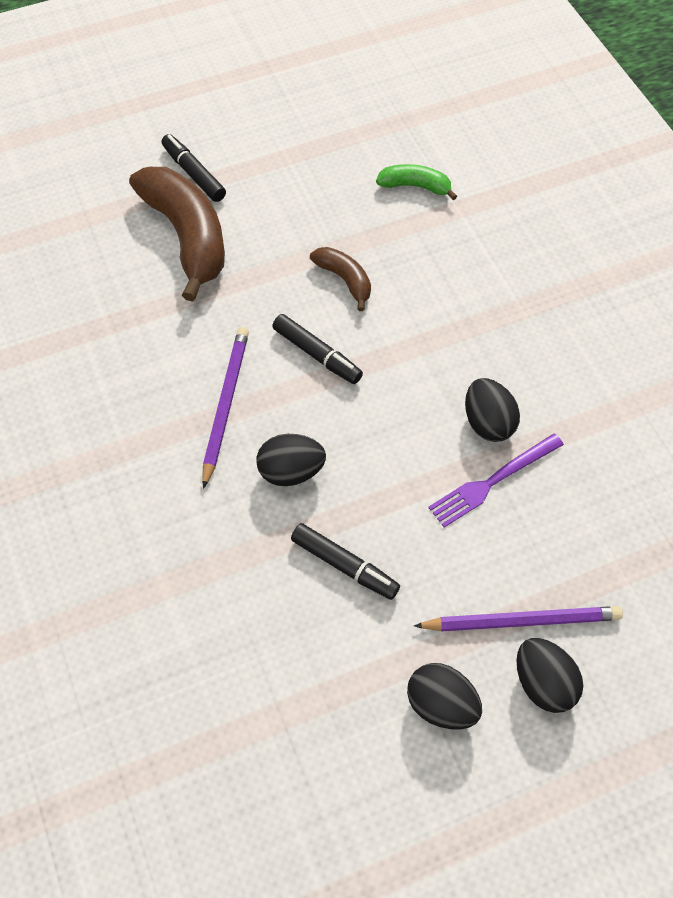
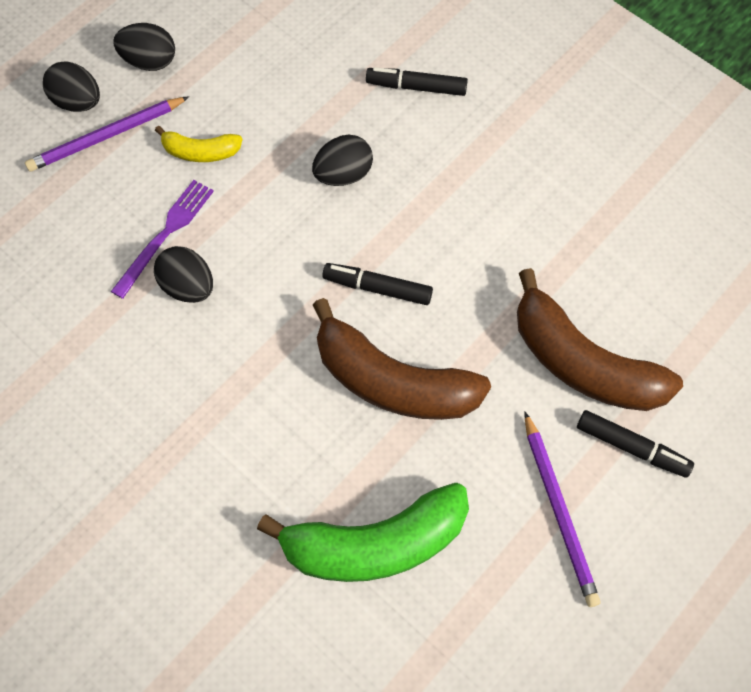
camera: 155 degrees right, 5 degrees up
(225, 404) = (433, 207): purple pencil -> purple pencil (559, 511)
(344, 565) = (263, 122): black marker -> black marker (416, 87)
(345, 280) = (392, 381): brown banana -> brown banana, size x2.01
(415, 186) = (375, 543): green banana -> green banana, size x2.01
(425, 557) = (200, 152): none -> yellow banana

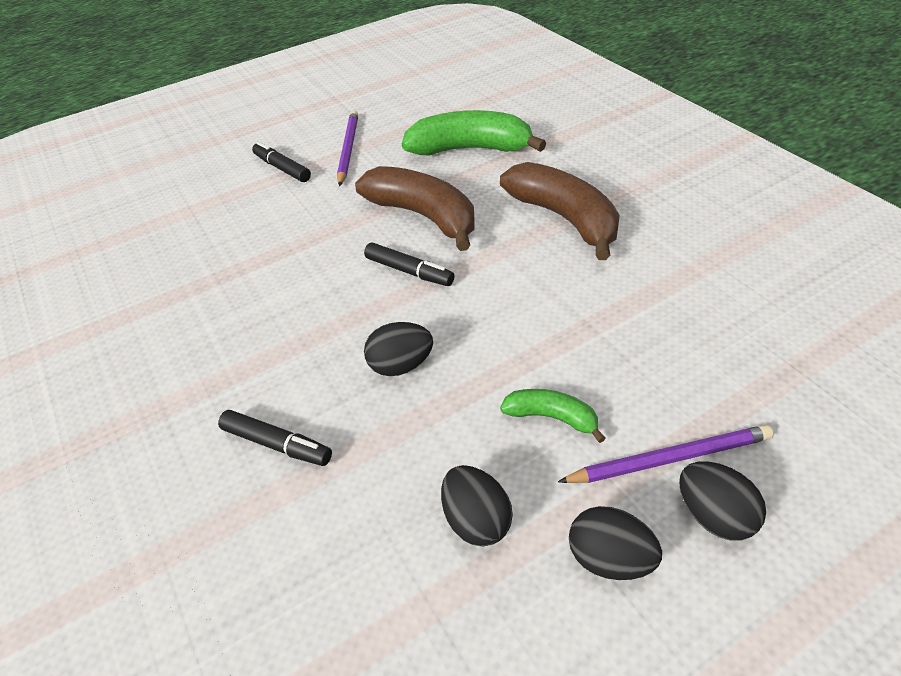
camera: 160 degrees left, 20 degrees down
(165, 235) = (599, 341): purple fork -> none
(188, 286) = (580, 296): black egg -> black egg (476, 520)
(200, 152) = (552, 417): yellow banana -> green banana
(582, 362) = (280, 209): brown banana -> brown banana (564, 218)

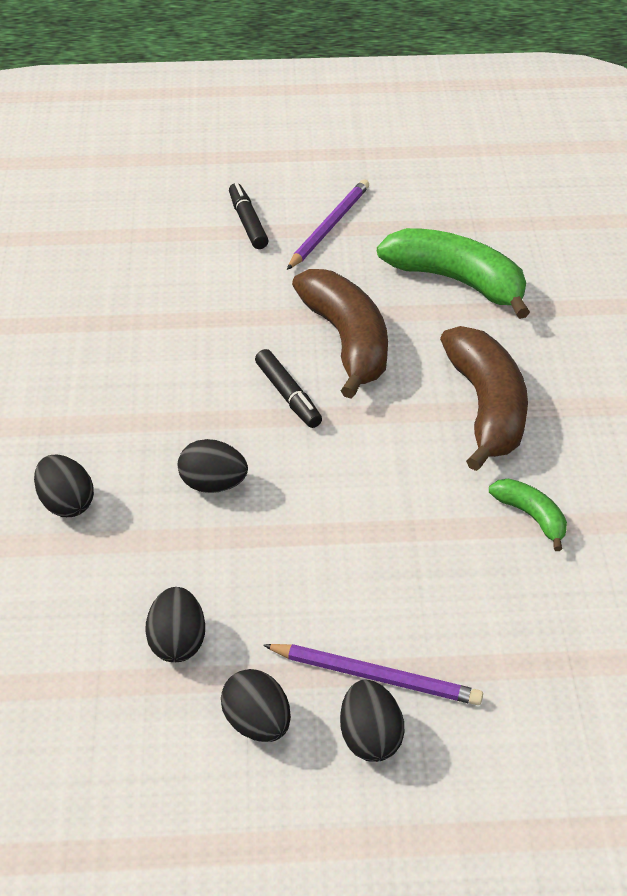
camera: 25 degrees right, 0 degrees up
(277, 444) = (66, 503): black marker -> black egg
(552, 417) = (306, 593): green banana -> green banana (531, 516)

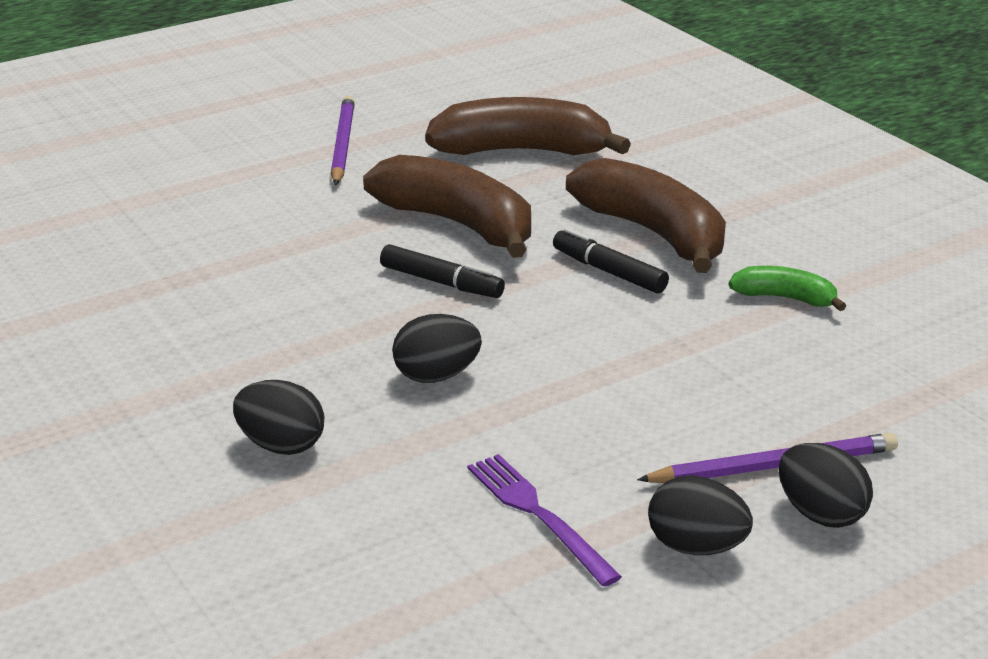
camera: 30 degrees left, 15 degrees down
(177, 642) = (538, 515): black egg -> purple fork
(248, 223) = (247, 163): black marker -> black marker (609, 272)
(457, 281) = (522, 151): green banana -> brown banana

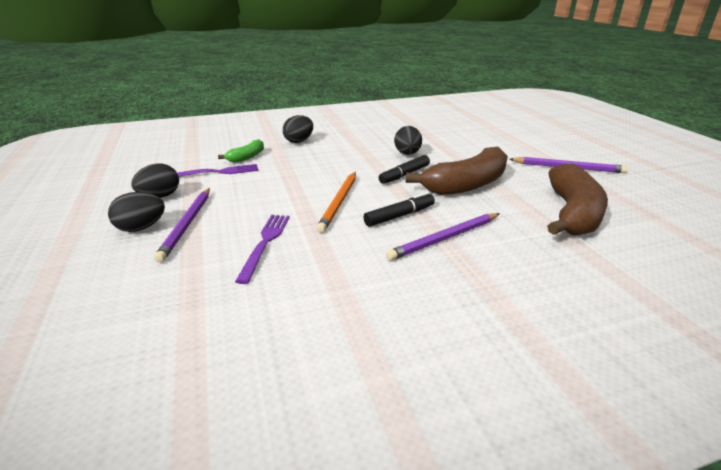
camera: 105 degrees right, 0 degrees up
(436, 376) = (324, 166): black egg -> black egg (407, 154)
(594, 330) = (339, 202): none -> orange pencil
(654, 233) = (445, 238): brown banana -> purple pencil
(771, 370) = (265, 243): none -> purple fork
(785, 298) = (340, 268): green banana -> green banana (247, 157)

